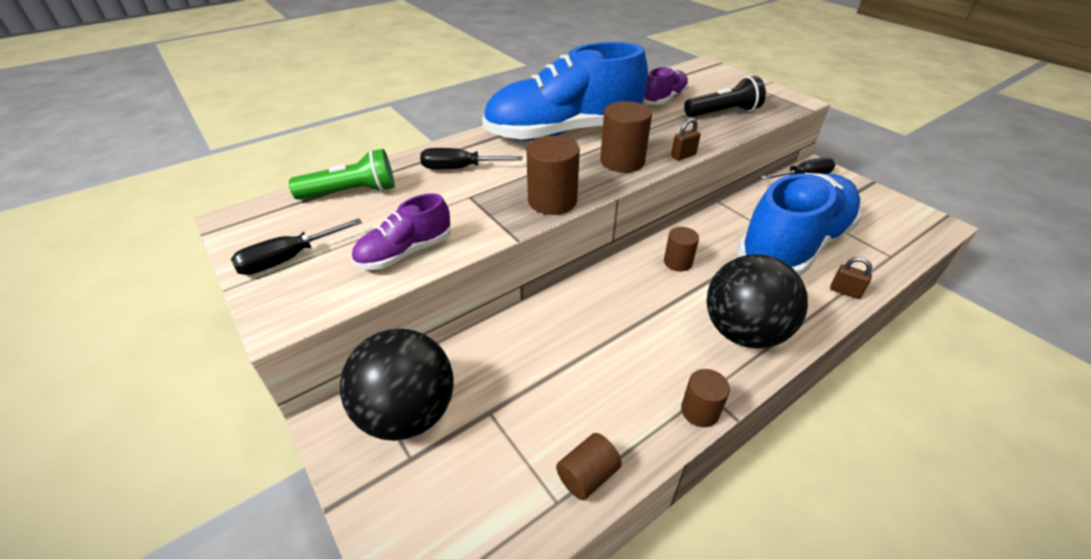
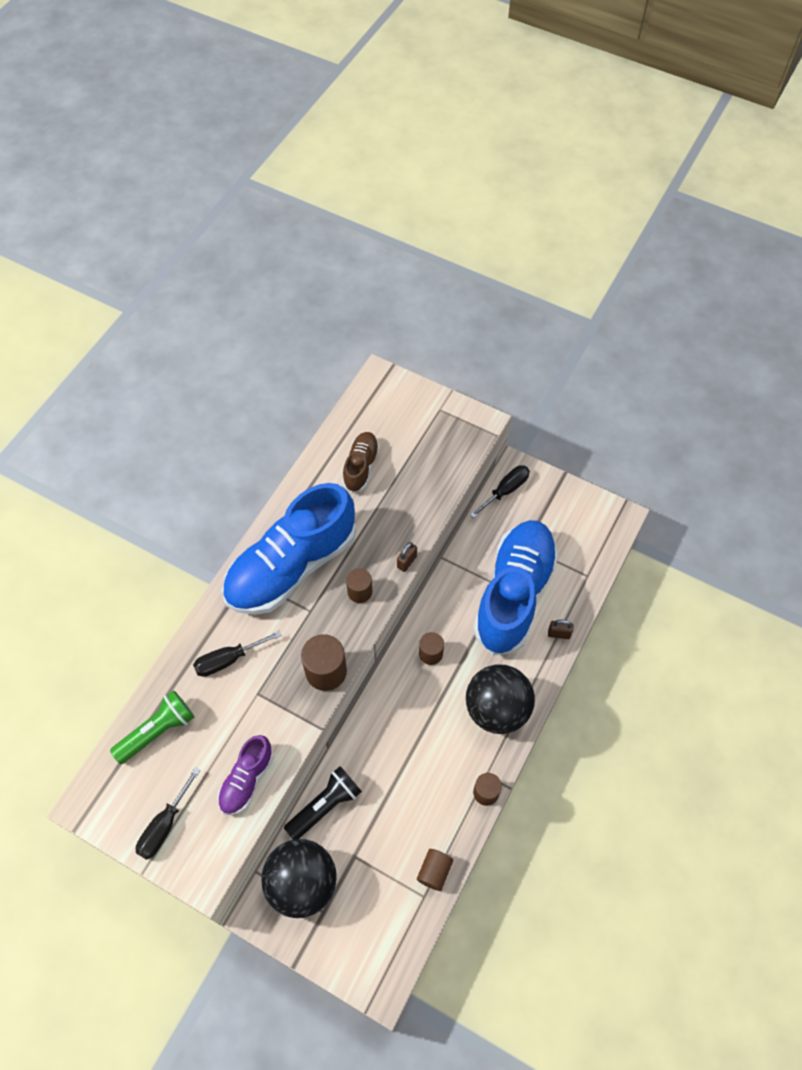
camera: 25 degrees left, 20 degrees up
(622, 161) = (360, 592): brown cylinder -> brown cylinder, size x0.62
(664, 99) = (361, 467): purple shoe -> brown shoe
(723, 113) = (421, 473): black flashlight -> black flashlight (325, 806)

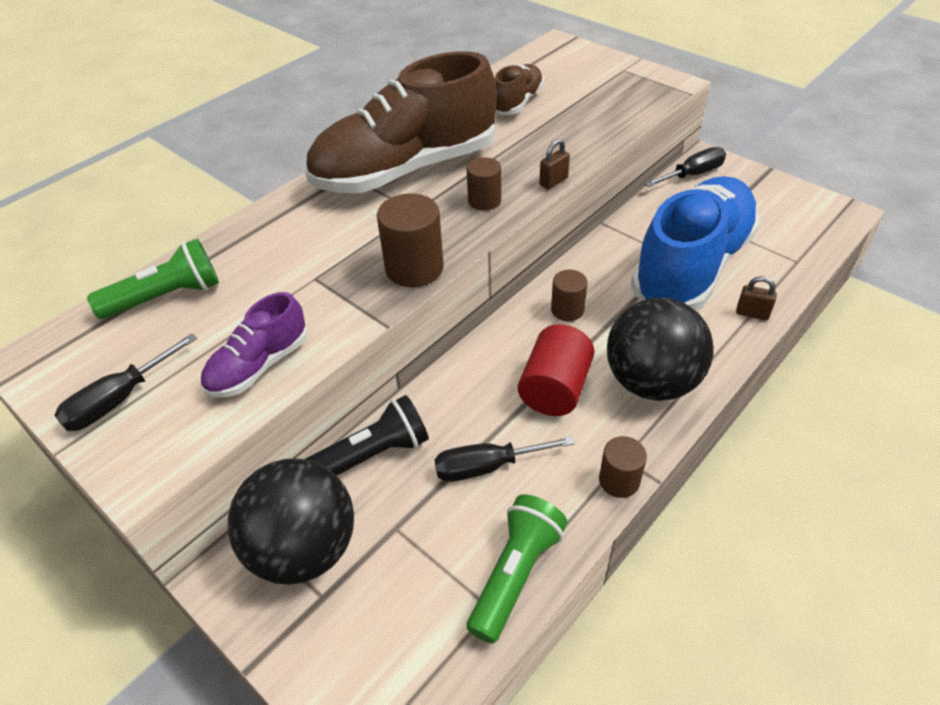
camera: 15 degrees right, 15 degrees down
(228, 660) = (291, 241): black screwdriver -> black screwdriver (487, 466)
(291, 566) = (406, 170): blue shoe -> brown shoe
(434, 727) = (555, 389): none -> red cylinder
(434, 871) = (515, 574): brown cylinder -> green flashlight

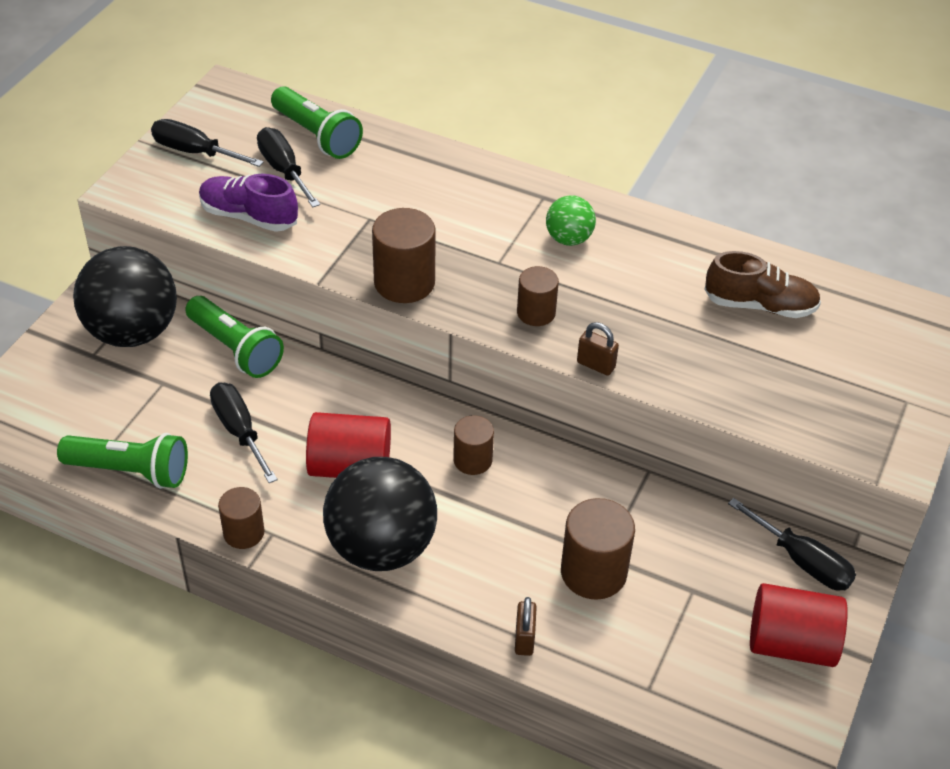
camera: 70 degrees right, 0 degrees up
(203, 329) = (284, 170): none -> black screwdriver
(372, 455) = (235, 349): black flashlight -> green flashlight
(406, 170) = (568, 239): brown shoe -> green ball
(692, 266) = (593, 572): blue shoe -> brown cylinder
(759, 193) = (791, 643): none -> red cylinder

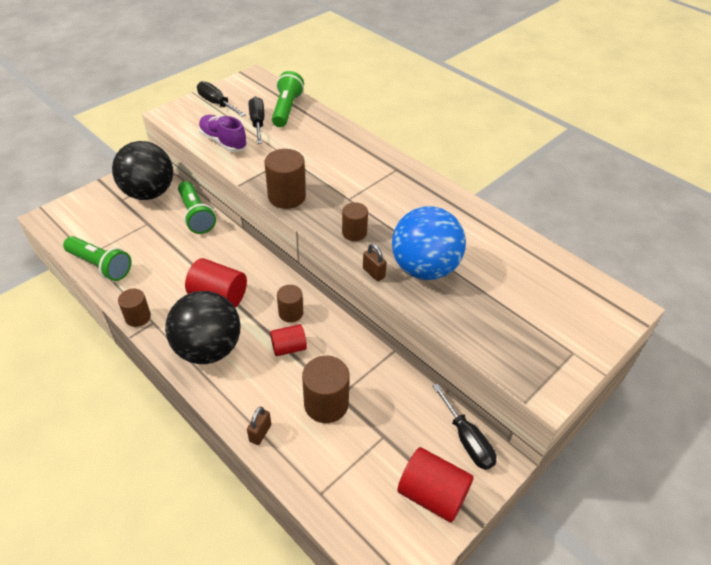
camera: 20 degrees right, 0 degrees up
(239, 431) = (171, 260): black screwdriver -> none
(317, 136) = (286, 109): green flashlight -> green flashlight turned 150 degrees counterclockwise
(498, 511) = (289, 348): none -> red cylinder
(568, 239) = (398, 196): green ball -> none
(662, 339) = (424, 268): none -> blue ball
(760, 305) = (500, 264): brown shoe -> none

